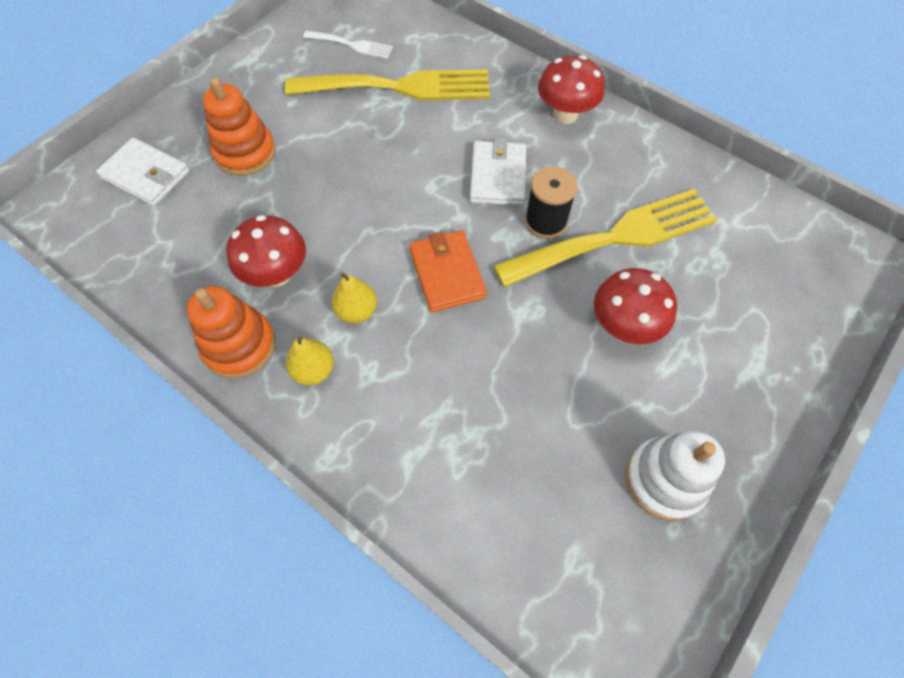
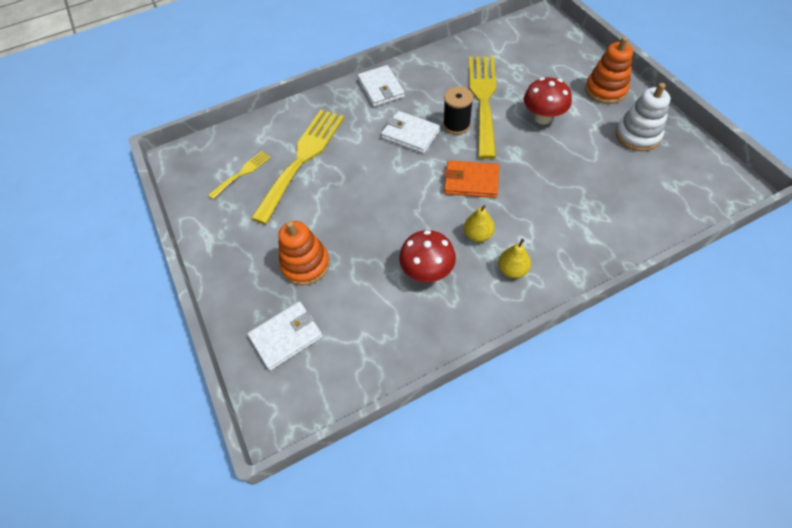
camera: 60 degrees left, 5 degrees down
(239, 346) = (476, 308): orange stacking toy -> orange stacking toy (605, 90)
(352, 45) = (242, 173): white fork -> yellow fork
(565, 114) = (381, 88): red mushroom -> white wallet

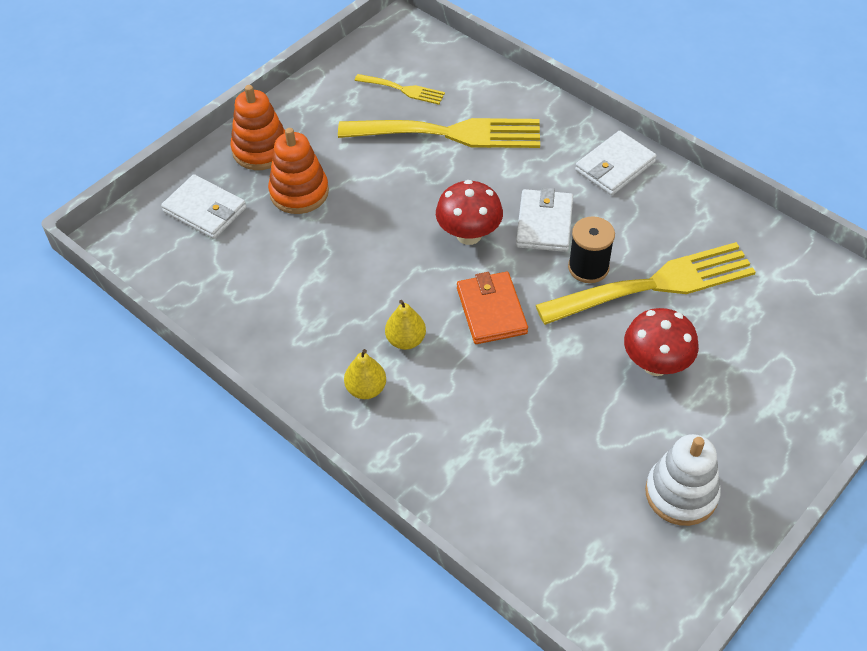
camera: 65 degrees right, 5 degrees down
(427, 271) = (331, 305): red mushroom -> red mushroom (469, 235)
(605, 90) = (764, 434): orange stacking toy -> orange stacking toy (261, 150)

